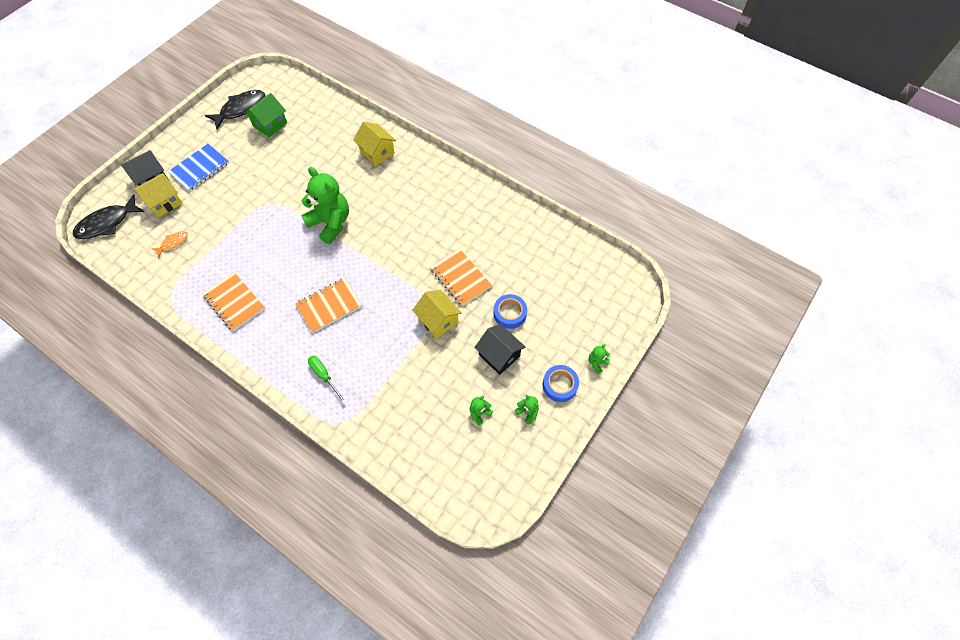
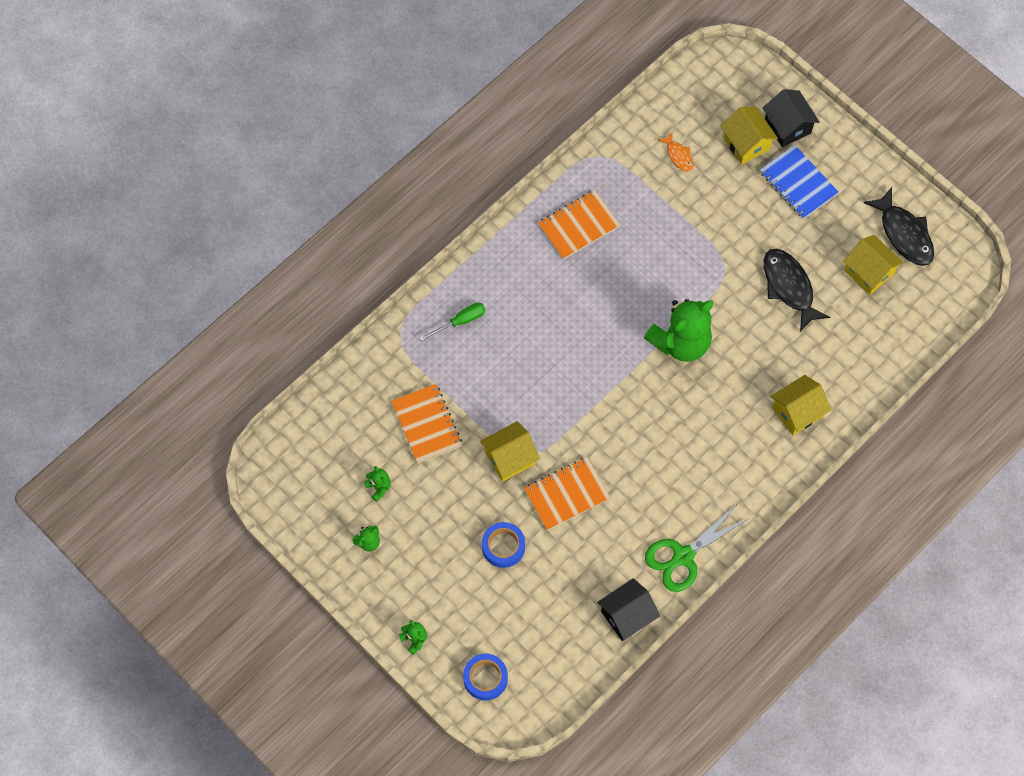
camera: 100 degrees right, 5 degrees up
(107, 223) = (721, 80): black fish -> black fish (789, 287)
(270, 124) = (869, 272): green house -> yellow house
(329, 306) = (554, 332): orange notebook -> orange notebook (427, 424)
(492, 203) = (682, 556): none -> green scissors
(499, 355) = (448, 523): black house -> black house (627, 615)
(560, 385) = (394, 587): blue tape -> blue tape (485, 678)

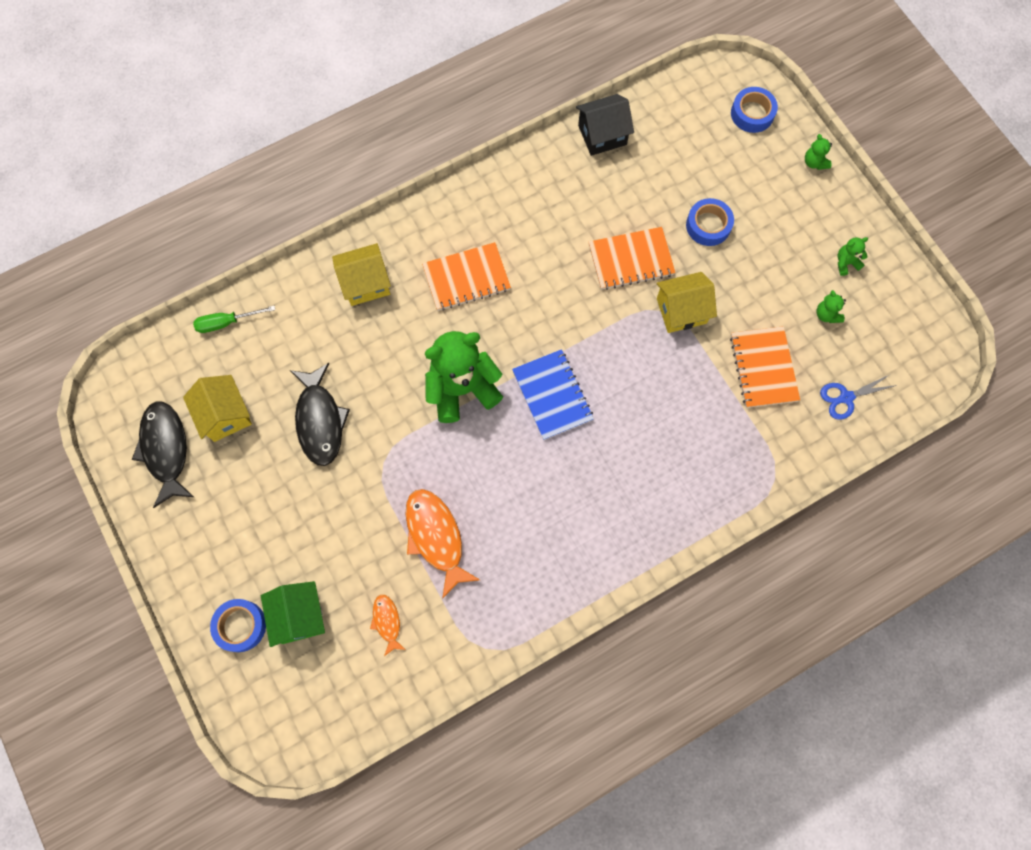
camera: 165 degrees left, 5 degrees up
(351, 416) = (845, 398): none -> blue scissors
(460, 321) = (702, 476): green screwdriver -> green screwdriver (226, 322)
(578, 226) = (535, 560): orange notebook -> orange notebook (466, 278)
(662, 223) = (436, 537): none -> orange fish
(682, 556) = (531, 174): green scissors -> none
(746, 143) = (299, 616): yellow house -> green house
(787, 126) = (240, 626): black house -> blue tape
(798, 183) = (259, 546): blue notebook -> blue notebook (552, 395)

